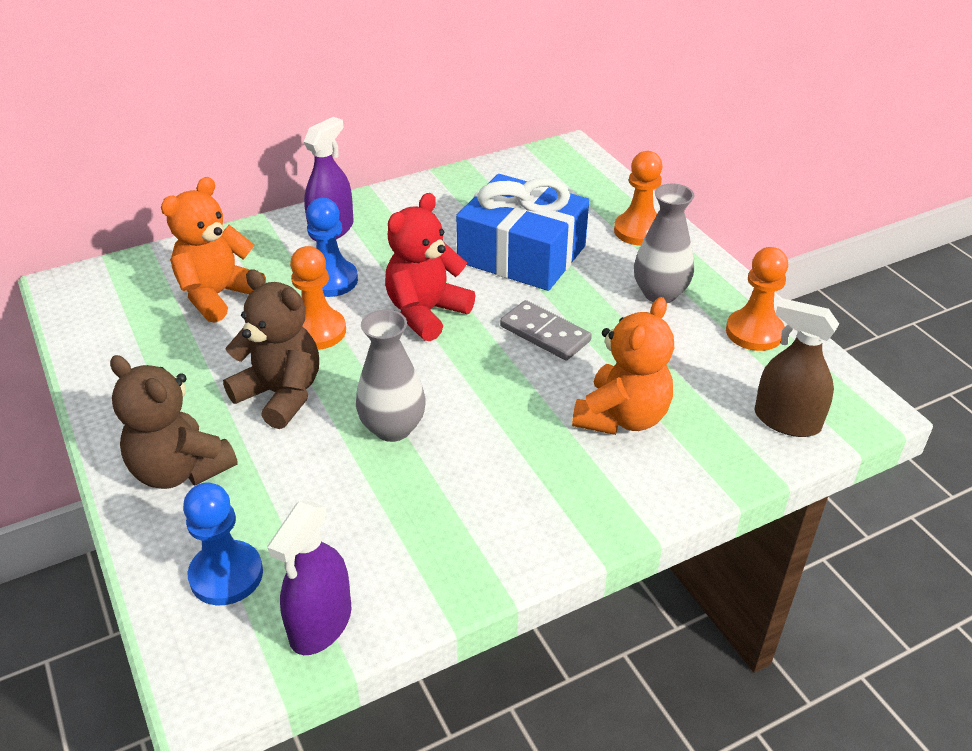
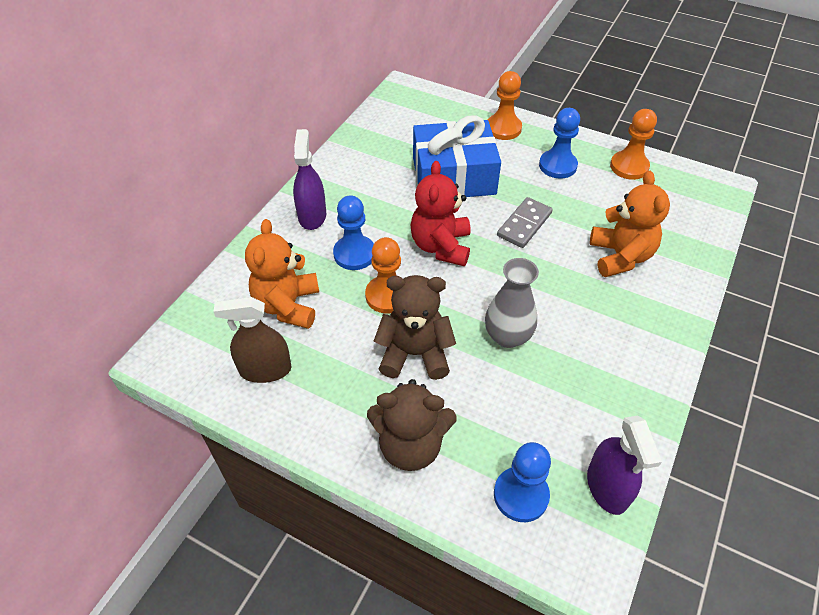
camera: 35 degrees left, 10 degrees up
(545, 334) = (524, 224): grey domino -> grey domino turned 60 degrees counterclockwise
(660, 293) = (557, 166): grey vase -> blue pawn
(786, 421) = (697, 213): brown spray bottle -> brown spray bottle (265, 369)

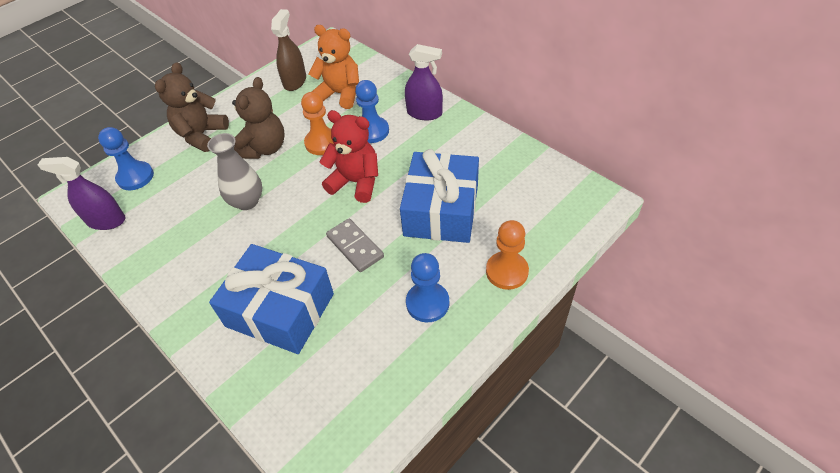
camera: 110 degrees right, 0 degrees up
(620, 256) = (280, 310): orange teddy bear -> blue gift
(629, 167) = (401, 377): orange pawn -> none

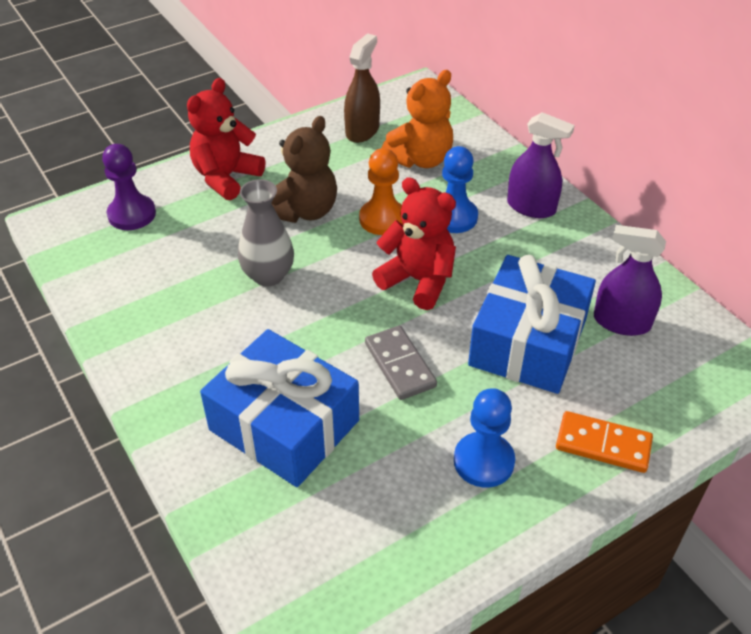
camera: 10 degrees right, 5 degrees down
(106, 221) = (85, 262): purple spray bottle -> purple spray bottle (621, 322)
(135, 177) = (132, 214): blue pawn -> purple pawn
(201, 135) = (226, 177): brown teddy bear -> red teddy bear
(340, 94) = (420, 159): orange teddy bear -> orange teddy bear turned 105 degrees clockwise
(507, 271) = (603, 444): orange pawn -> orange domino

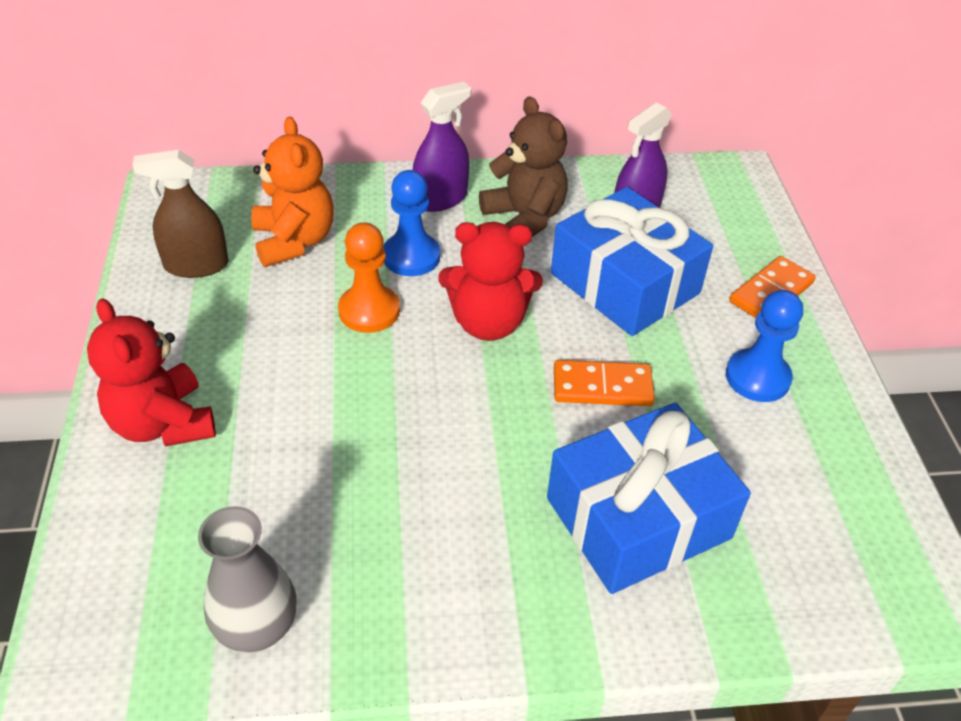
camera: 65 degrees left, 0 degrees up
(132, 214) = (145, 556): purple pawn -> none
(268, 275) = (387, 447): grey vase -> grey vase (257, 627)
(304, 211) = (298, 371): brown teddy bear -> brown teddy bear (524, 218)
(362, 131) = (196, 265): brown spray bottle -> brown spray bottle turned 60 degrees counterclockwise
(399, 365) = (602, 387): grey domino -> orange domino
(418, 280) = (488, 323): red teddy bear -> red teddy bear turned 150 degrees counterclockwise

